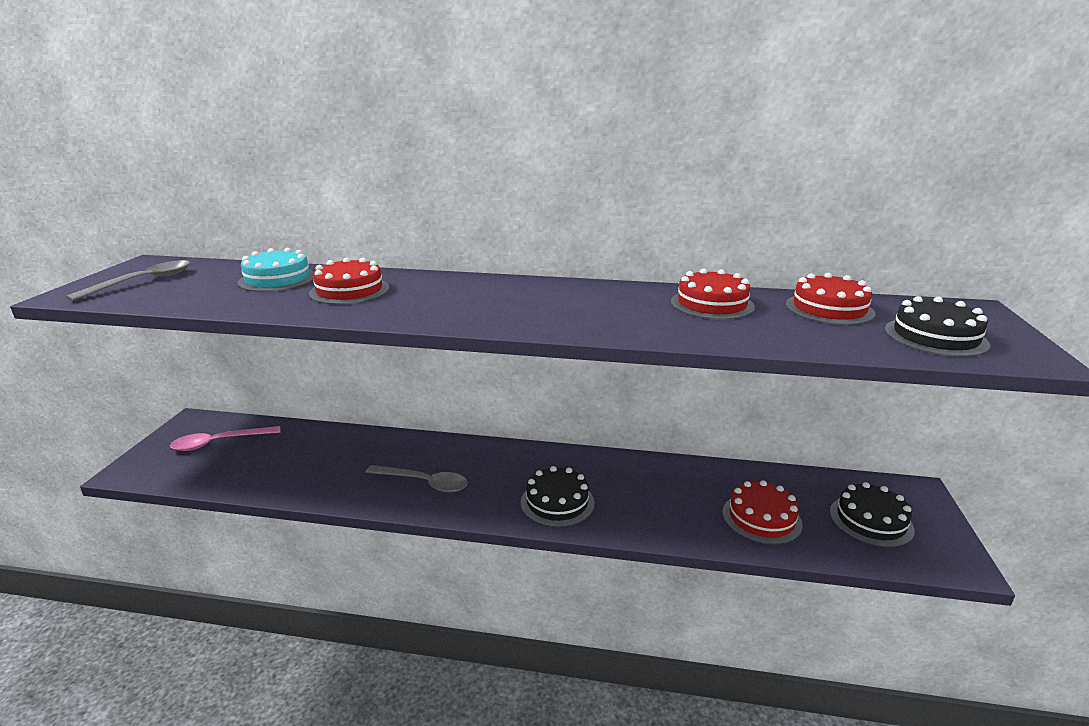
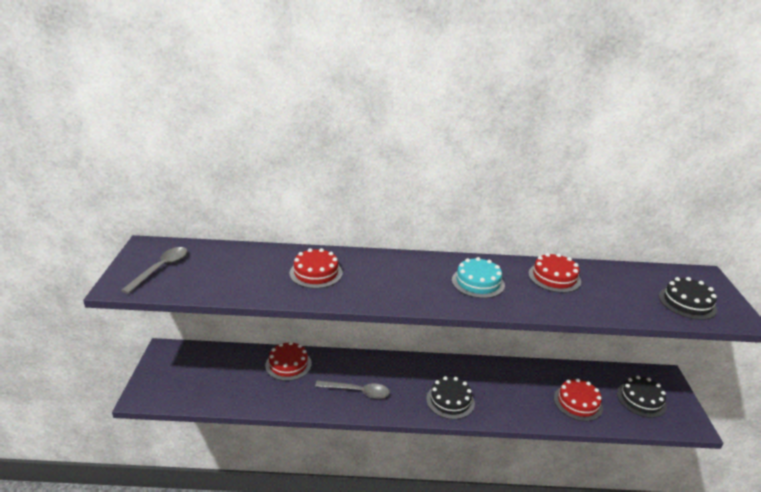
camera: 10 degrees left, 5 degrees up
(219, 442) = (196, 368): pink spoon -> none
(277, 279) = (257, 262): turquoise cake -> turquoise cake (478, 282)
(829, 309) = (624, 279): red cake -> red cake (288, 364)

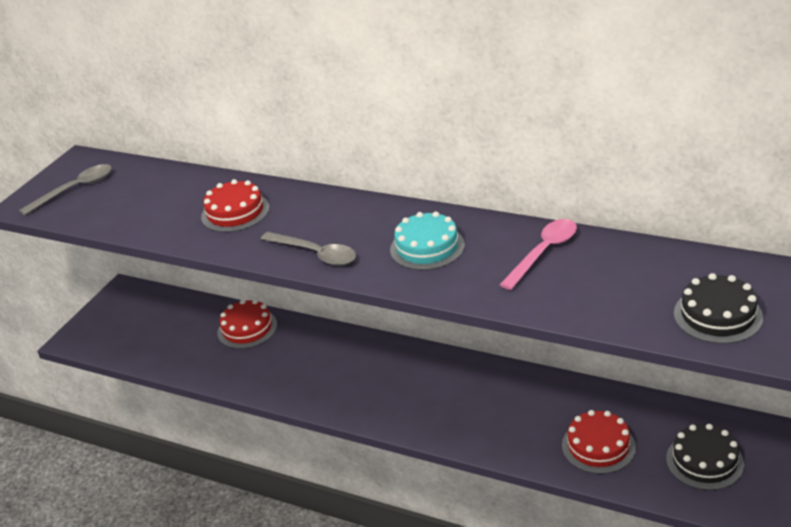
camera: 30 degrees right, 5 degrees up
(357, 392) = (308, 376): grey spoon -> grey spoon (315, 254)
(450, 400) = (417, 409): black cake -> none
(554, 277) = (544, 252): red cake -> pink spoon

